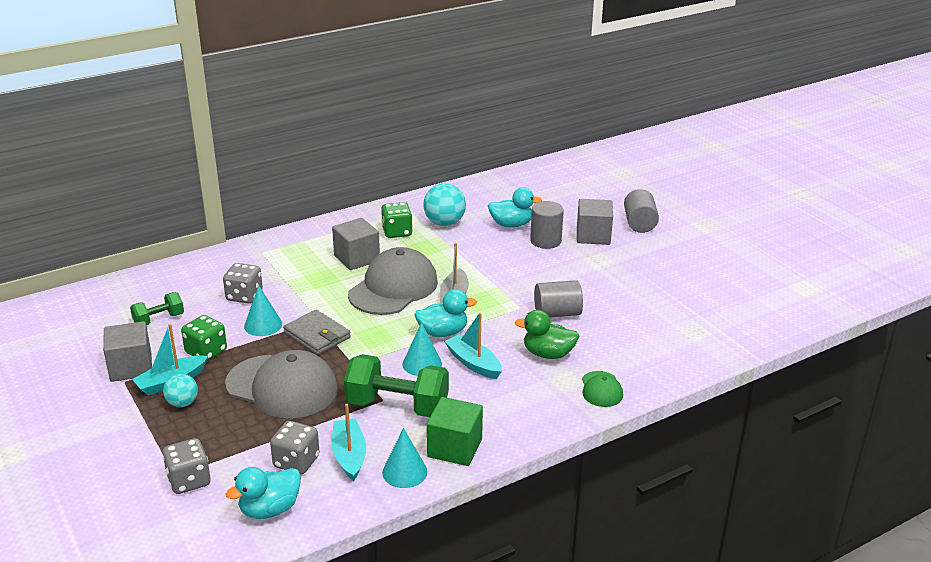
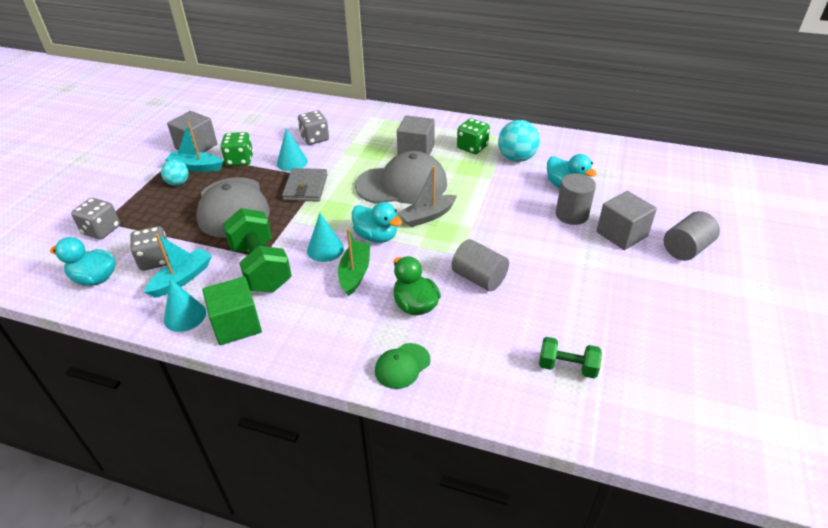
camera: 50 degrees right, 10 degrees up
(159, 320) = (254, 127): green dumbbell -> green dumbbell (567, 367)
(473, 363) = (355, 273): turquoise boat -> green boat

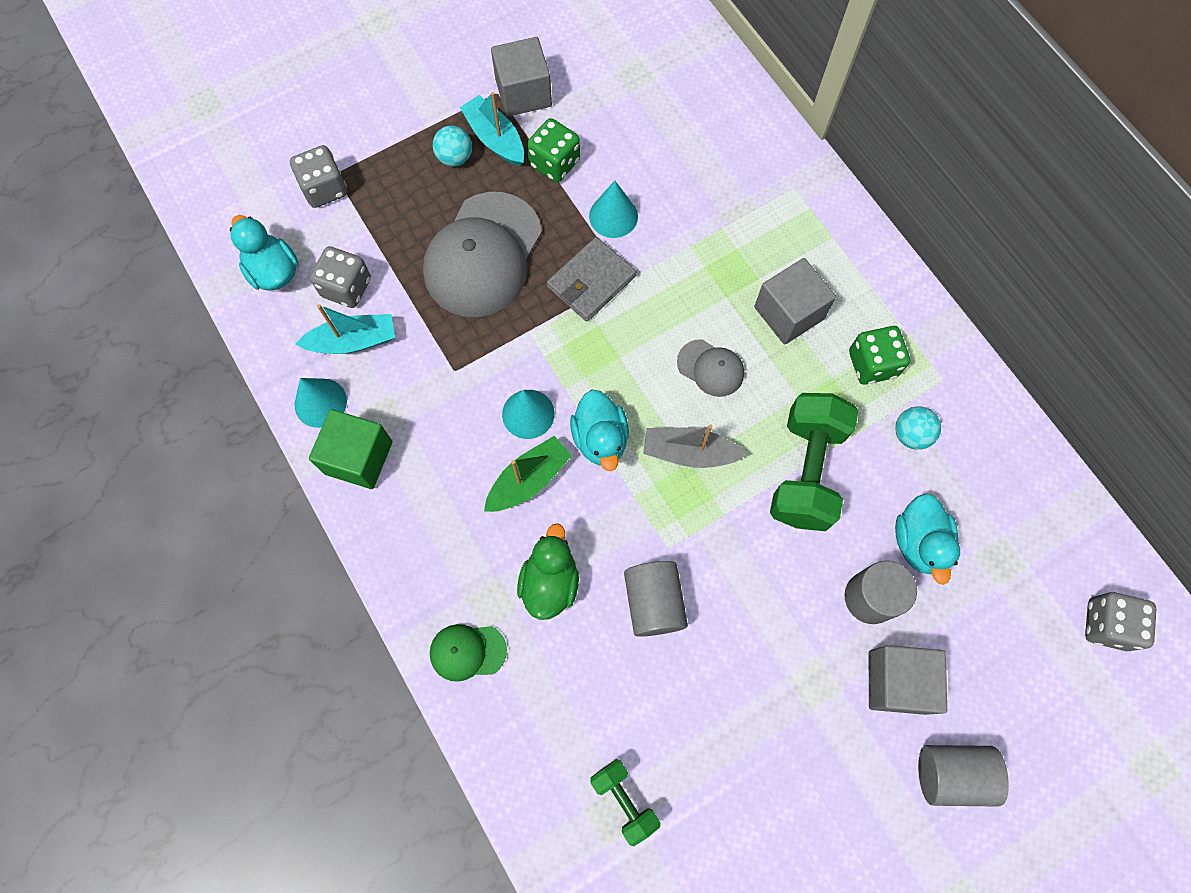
camera: 40 degrees right, 30 degrees up
(261, 267) = (440, 388): green dumbbell -> green dumbbell (806, 471)
(315, 138) = (680, 184): grey dice -> grey dice (1106, 624)
(402, 184) = (710, 368): grey cap -> grey cap, size x0.48
(516, 158) = (911, 434): turquoise ball -> turquoise ball, size x0.61

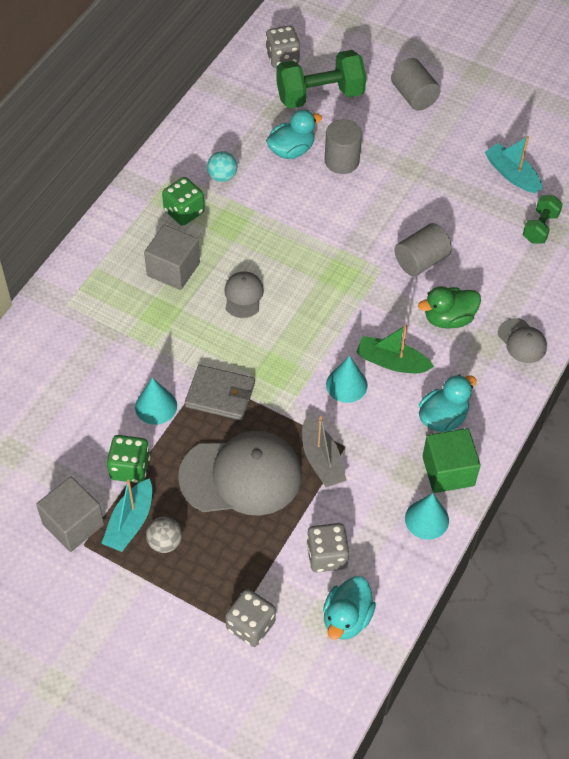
camera: 120 degrees left, 15 degrees down
(353, 341) = (366, 525): turquoise boat -> turquoise boat (512, 174)
(455, 158) = (165, 542): turquoise ball -> grey ball
(467, 651) = (522, 341): green cap -> grey cap
(600, 439) = (335, 335): turquoise duck -> turquoise duck (443, 417)
(689, 452) = (312, 283): grey boat -> grey boat (321, 460)
(806, 471) = (283, 218): green dumbbell -> green dumbbell (320, 95)
(897, 682) = (382, 133): grey cube -> none

